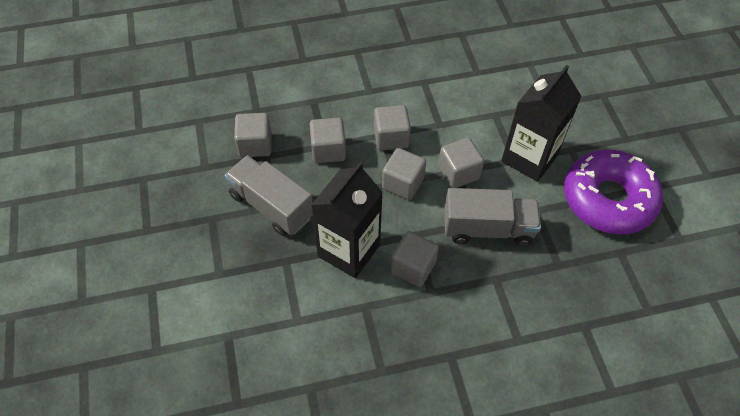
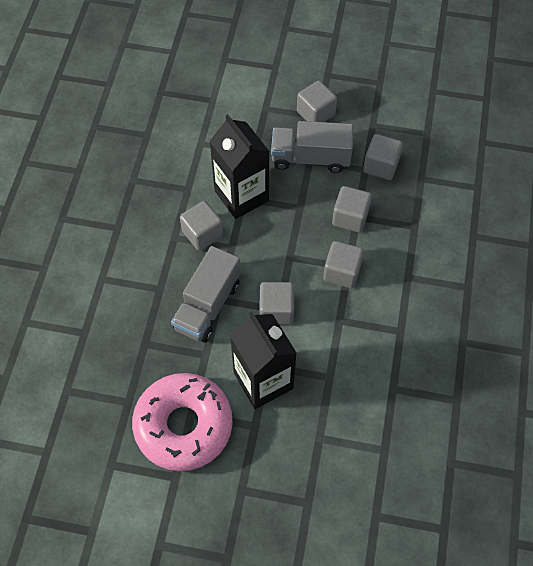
camera: 115 degrees right, 5 degrees up
(271, 206) = (310, 158): grey truck -> grey truck turned 150 degrees counterclockwise
(403, 183) = (286, 260): grey cube -> grey cube (315, 113)
(608, 199) = (183, 425): purple donut -> pink donut

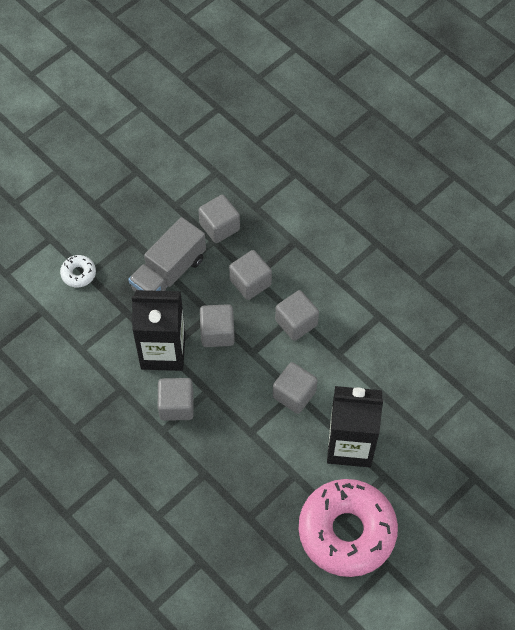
camera: 55 degrees left, 0 degrees up
(208, 306) = (250, 445): grey truck -> none
(261, 102) = (78, 274): none -> white donut
(315, 113) = (127, 239): grey cube -> grey cube (217, 333)

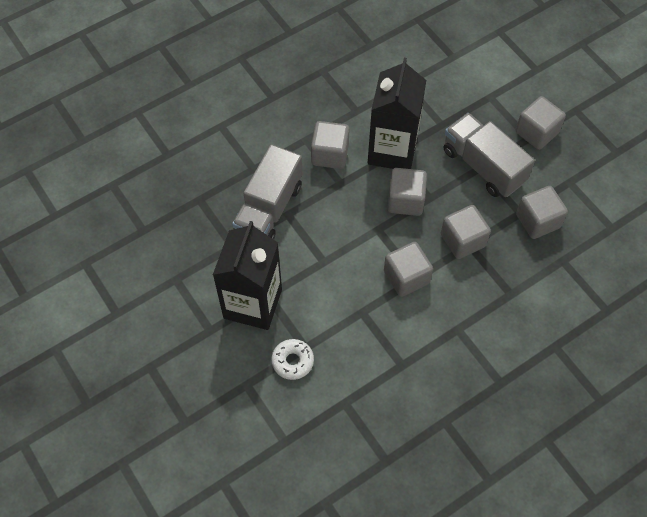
camera: 100 degrees right, 0 degrees up
(78, 274) = (492, 89): white donut -> white donut (292, 361)
(248, 450) = (269, 209): none -> grey truck
(294, 394) = (321, 260): grey cube -> grey cube (536, 132)
(347, 531) = (161, 282): pink donut -> none

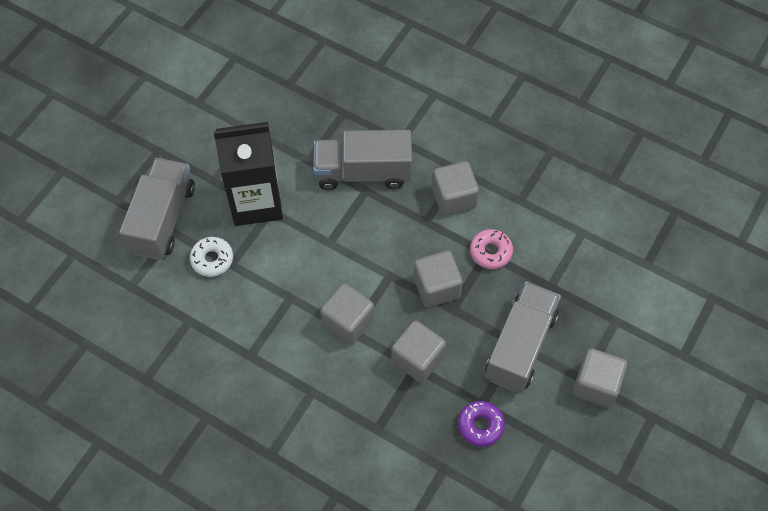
camera: 65 degrees right, 0 degrees up
(228, 389) = (163, 219): none -> grey truck
(392, 150) = (490, 252): black carton -> pink donut
(537, 221) = (480, 425): grey cube -> purple donut

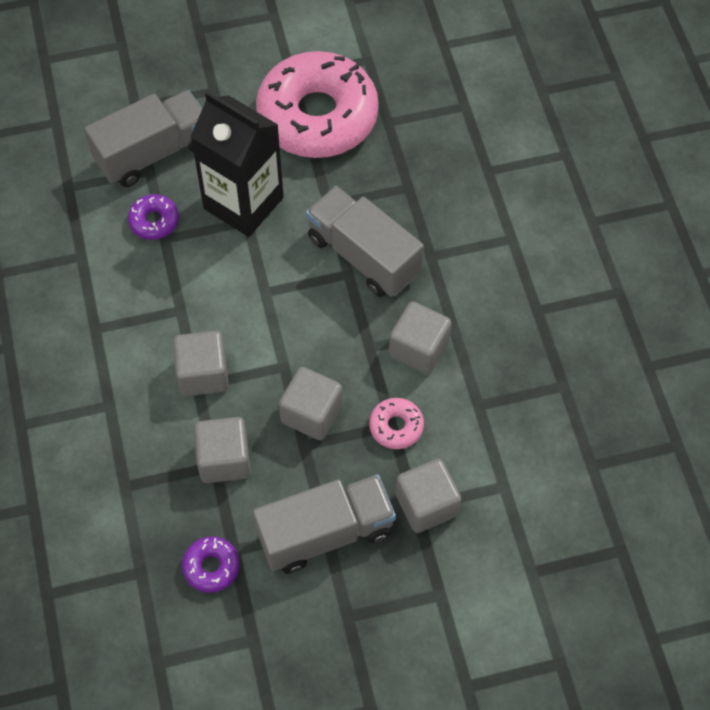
camera: 45 degrees right, 0 degrees up
(212, 259) = (154, 221): white donut -> purple donut
(242, 114) = (317, 116): none -> pink donut
(596, 385) = (352, 632): grey cube -> grey cube (426, 505)

